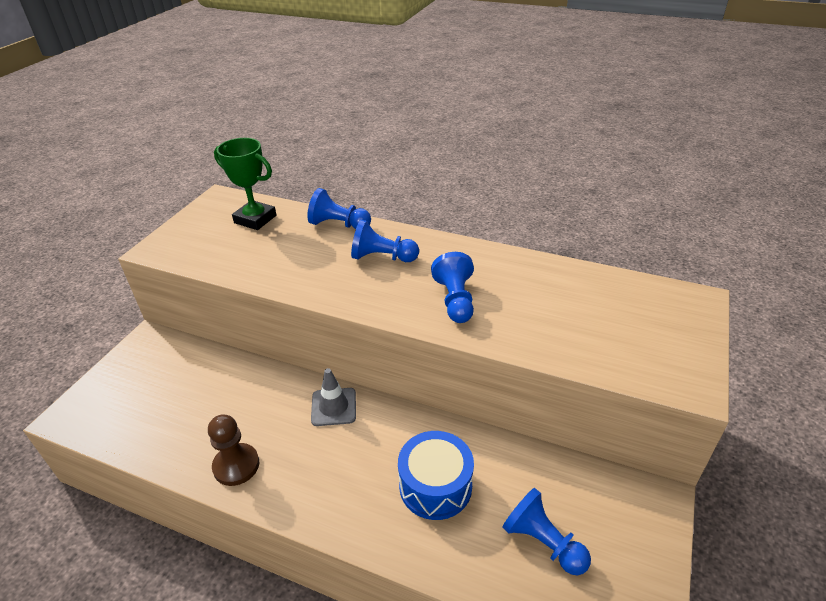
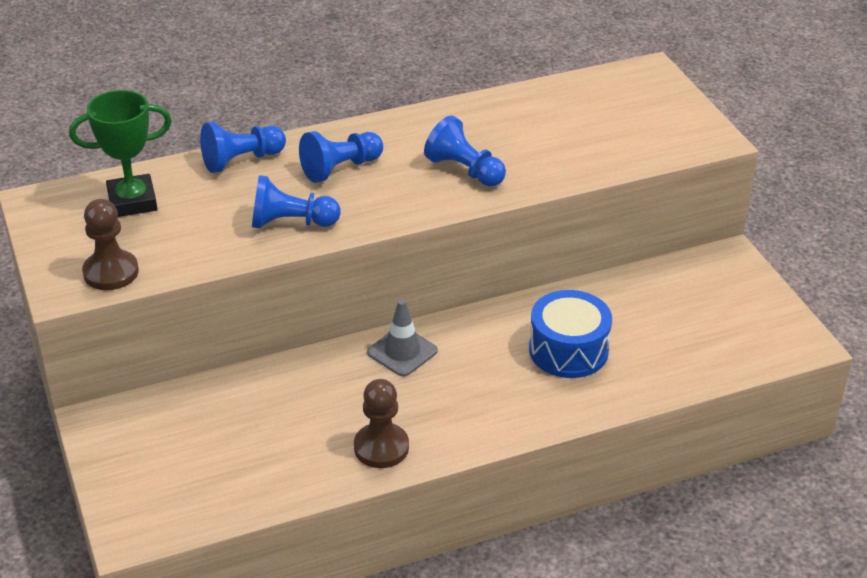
camera: 45 degrees left, 0 degrees up
(186, 252) = (111, 272): none -> brown pawn
(543, 542) = (686, 333): blue pawn -> blue pawn (291, 223)

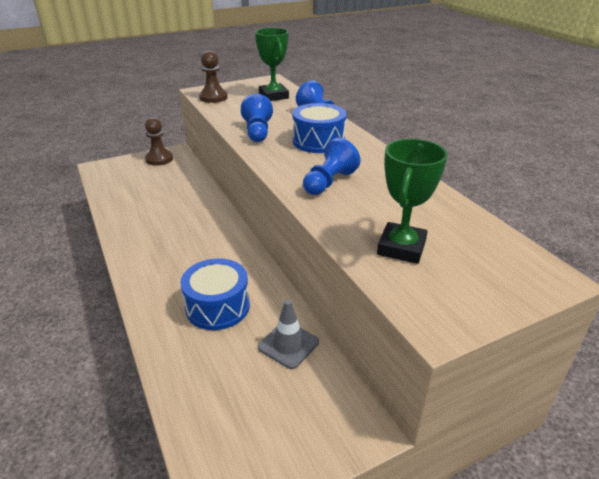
camera: 85 degrees right, 5 degrees down
(340, 168) = (318, 141): blue pawn -> blue drum
(381, 447) = (134, 229): brown pawn -> brown pawn (159, 159)
(402, 352) = (220, 231): grey traffic cone -> grey traffic cone (288, 345)
(605, 139) = (401, 248): none -> green trophy

